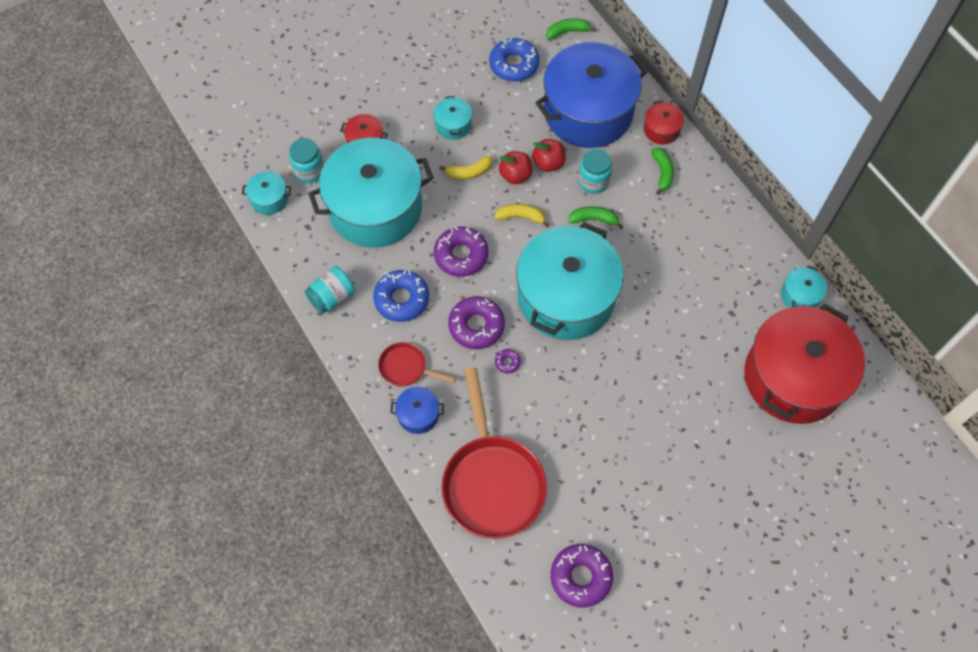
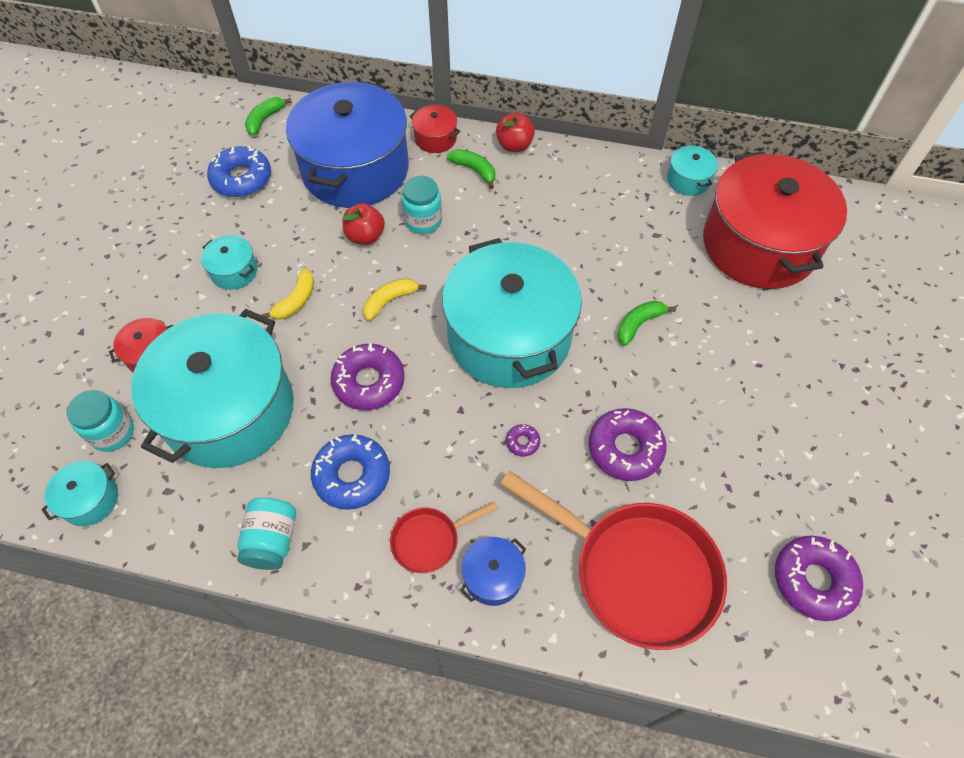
camera: 45 degrees left, 5 degrees down
(476, 326) = (455, 434): purple donut -> purple donut (625, 448)
(515, 175) = (345, 269): red apple -> red apple (514, 145)
(593, 219) = (459, 251): green banana -> green banana (638, 324)

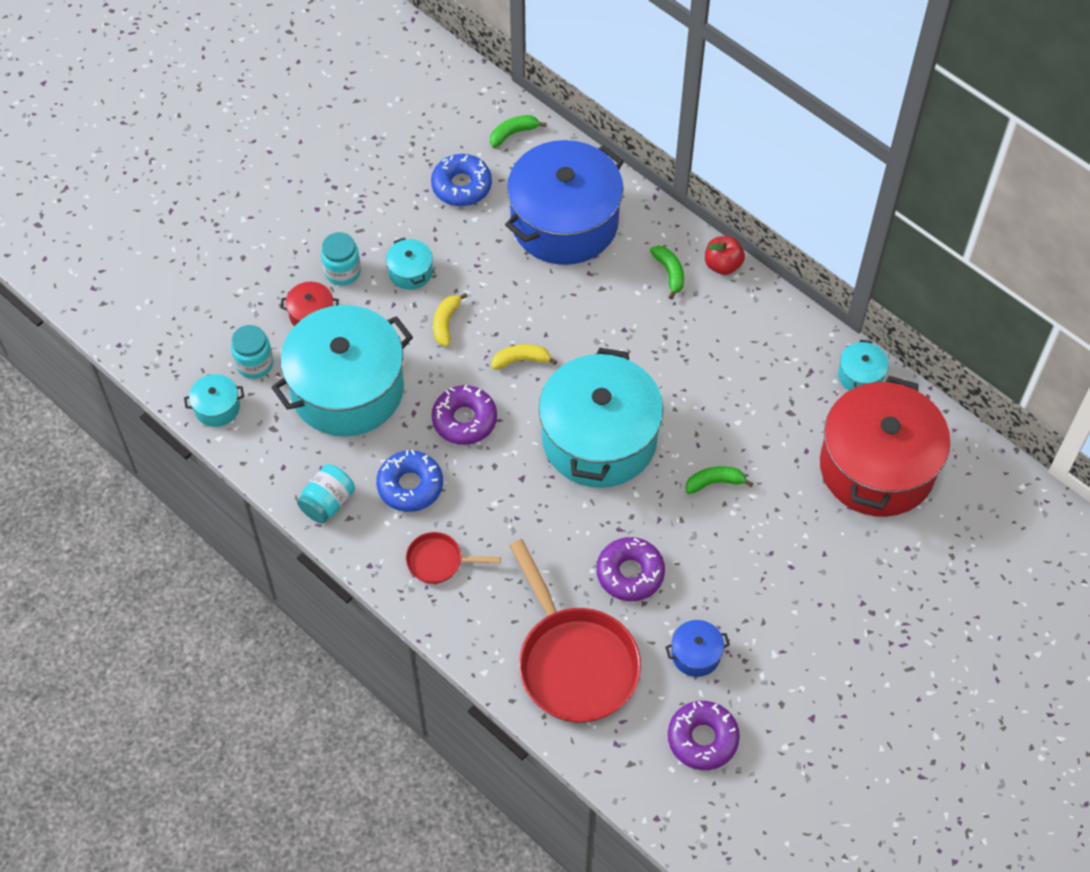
camera: 30 degrees right, 0 degrees up
(296, 301) = (446, 323): yellow banana -> yellow banana turned 135 degrees clockwise
(365, 236) = (535, 291): red apple -> none
(423, 221) = (593, 301): turquoise jar -> turquoise jar (342, 271)
(435, 138) = (655, 224): red pot -> none
(493, 576) = (468, 609): blue pot -> blue pot (696, 654)
(522, 442) = (553, 527): purple donut -> none

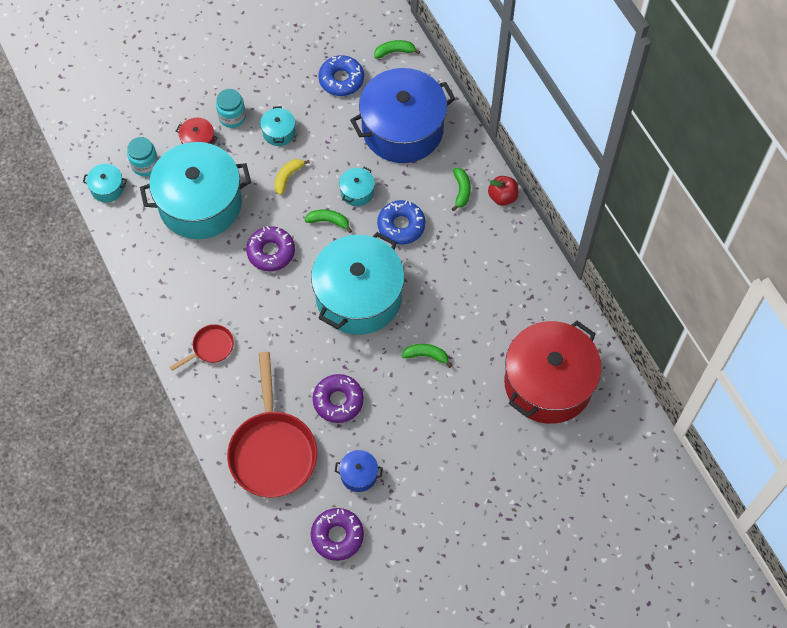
camera: 20 degrees right, 5 degrees up
(328, 503) = (153, 280): turquoise jar -> none
(410, 486) = (214, 287): blue donut -> blue donut (401, 225)
(438, 561) = (210, 347): red pan -> red pan turned 120 degrees clockwise
(521, 360) = (328, 221): yellow banana -> green banana
(860, 375) = (566, 311): turquoise pot -> turquoise pot (357, 192)

